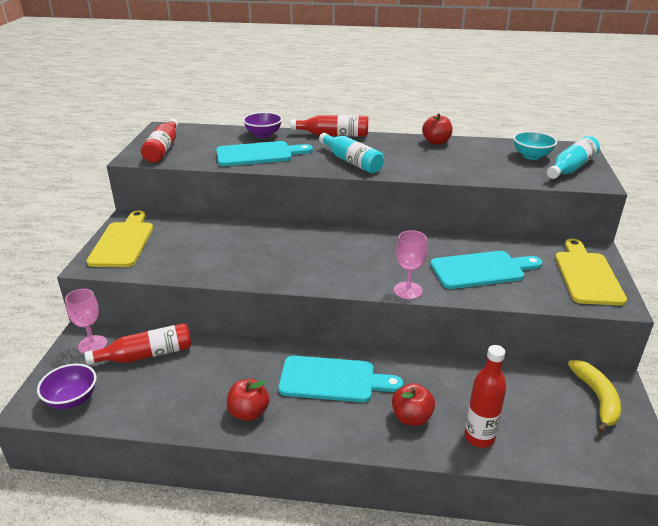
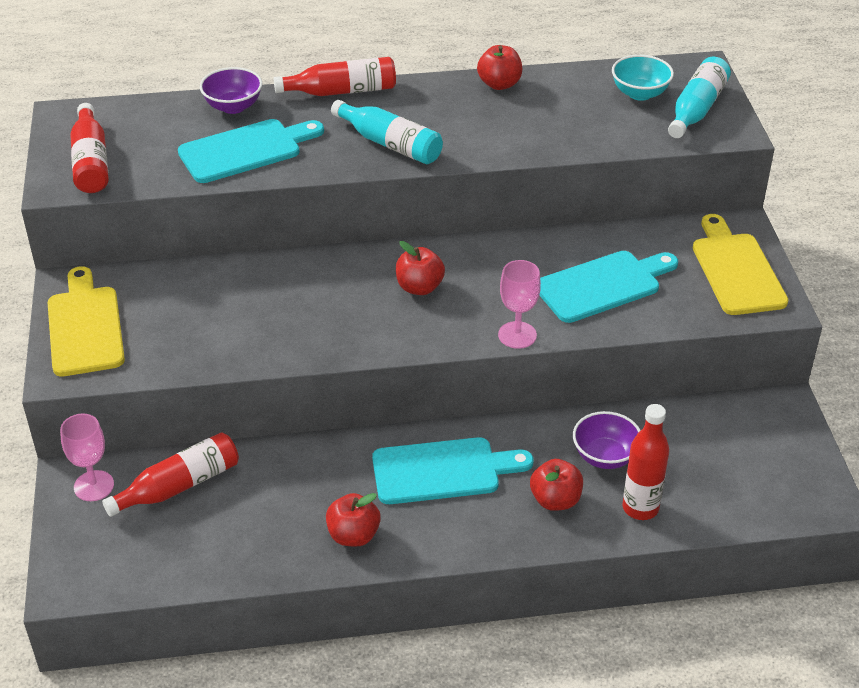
camera: 15 degrees left, 10 degrees up
(72, 399) = (113, 567): purple bowl -> purple bowl (605, 456)
(349, 252) = (419, 287): none -> red apple
(597, 398) = (766, 431): yellow banana -> none

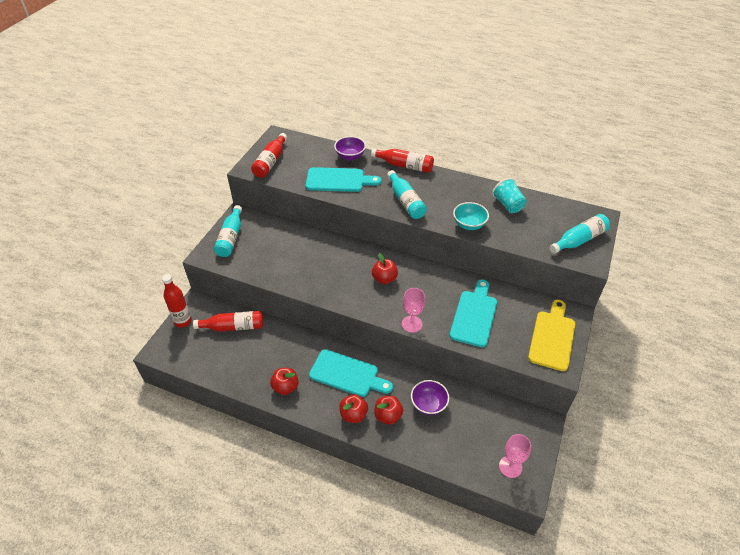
camera: 30 degrees right, 5 degrees up
(85, 327) = (231, 237): yellow cutting board -> turquoise bottle
(94, 486) = (201, 311): pink goblet -> pink goblet (510, 466)
(499, 84) = (483, 188): red apple -> red apple (353, 415)
(556, 95) = (508, 205): none -> turquoise cup
(602, 285) = (474, 315): turquoise cutting board -> turquoise cutting board turned 75 degrees counterclockwise
(640, 93) = (554, 220): turquoise bowl -> turquoise bowl (469, 225)
(640, 508) = (426, 441): red bottle -> red bottle (183, 321)

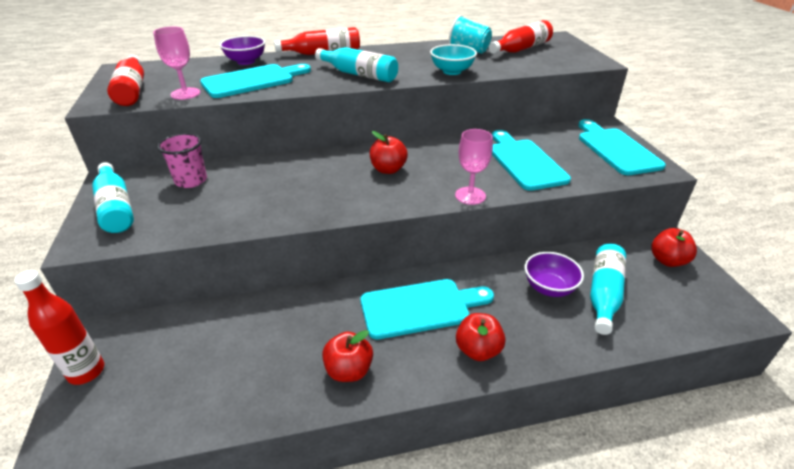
camera: 35 degrees left, 10 degrees down
(233, 327) = (192, 335): red bottle -> red bottle (521, 49)
(275, 234) = (191, 181): none -> pink cup
(388, 416) = (520, 326): red apple -> red apple (667, 260)
(510, 466) = (699, 301): pink goblet -> pink goblet (185, 94)
(552, 337) = (616, 149): yellow cutting board -> turquoise cutting board
(579, 240) = (565, 53): turquoise bottle -> turquoise bottle (603, 294)

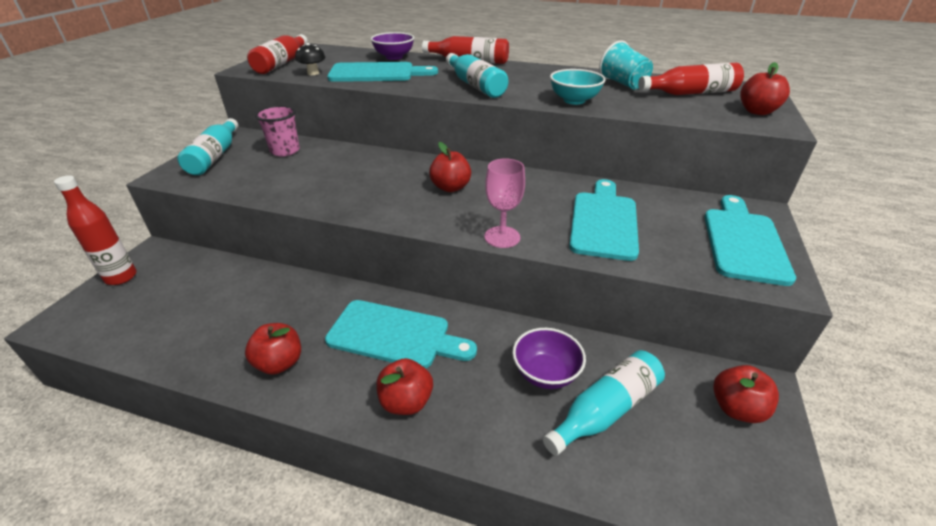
camera: 30 degrees right, 0 degrees up
(185, 94) = (313, 73): pink goblet -> black mushroom
(575, 54) = (757, 111): none -> red apple

